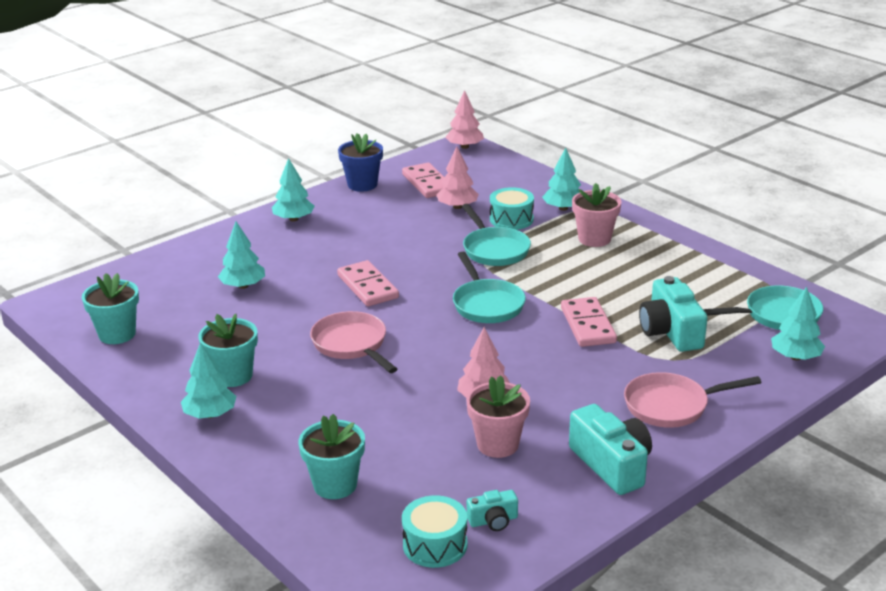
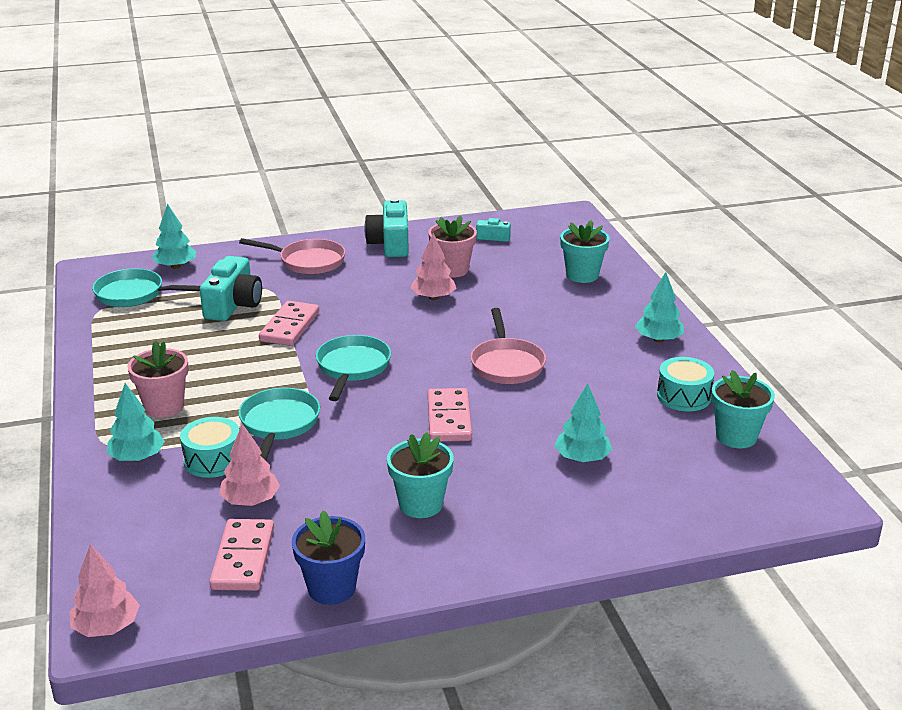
camera: 155 degrees left, 0 degrees up
(233, 376) = (628, 365): turquoise flower pot -> turquoise flower pot (420, 504)
(294, 219) = (470, 547): turquoise tree -> none
(435, 545) = (538, 236): turquoise drum -> turquoise drum (683, 396)

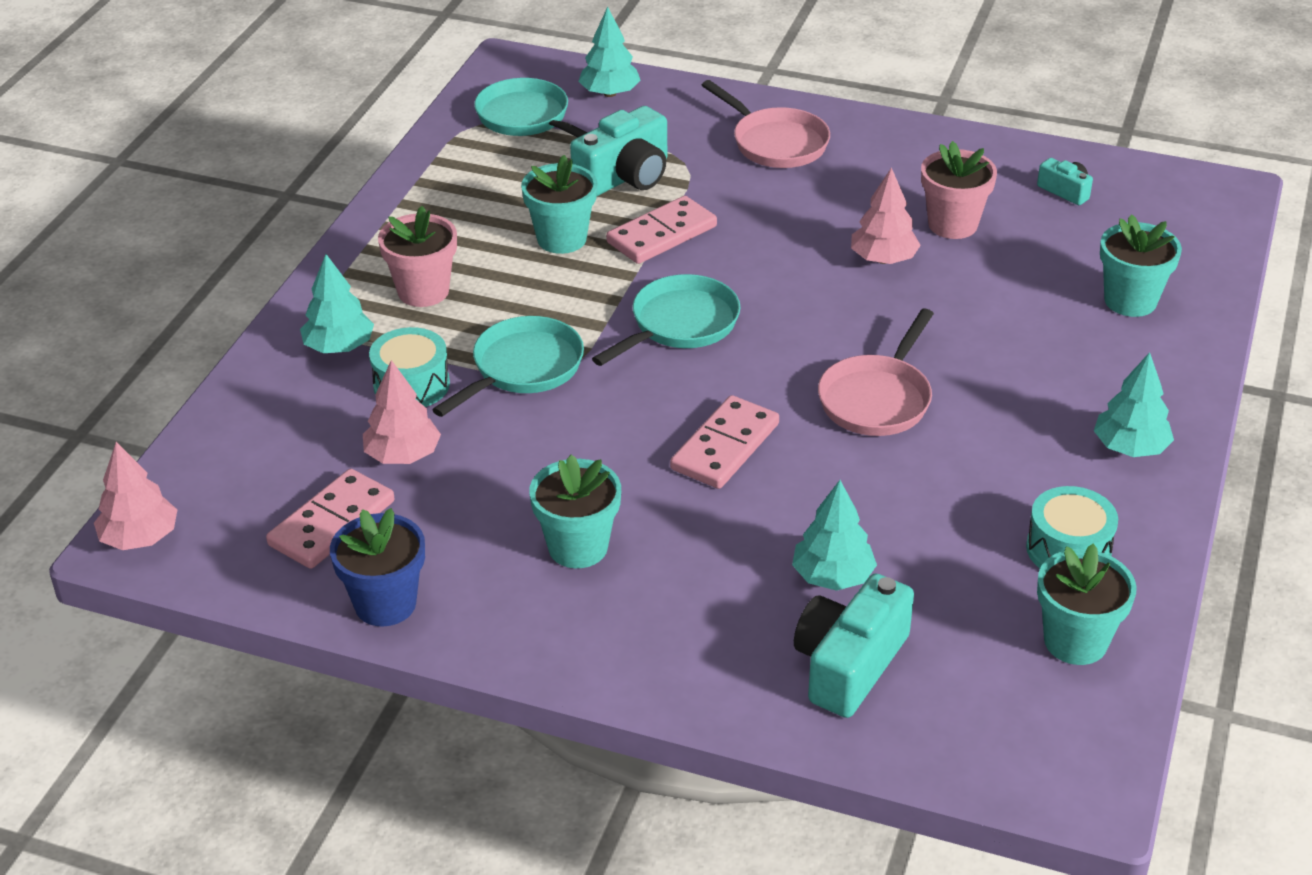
camera: 35 degrees right, 10 degrees up
(228, 349) = (562, 239): none -> turquoise flower pot
(390, 244) = (910, 152): turquoise camera -> turquoise camera (849, 664)

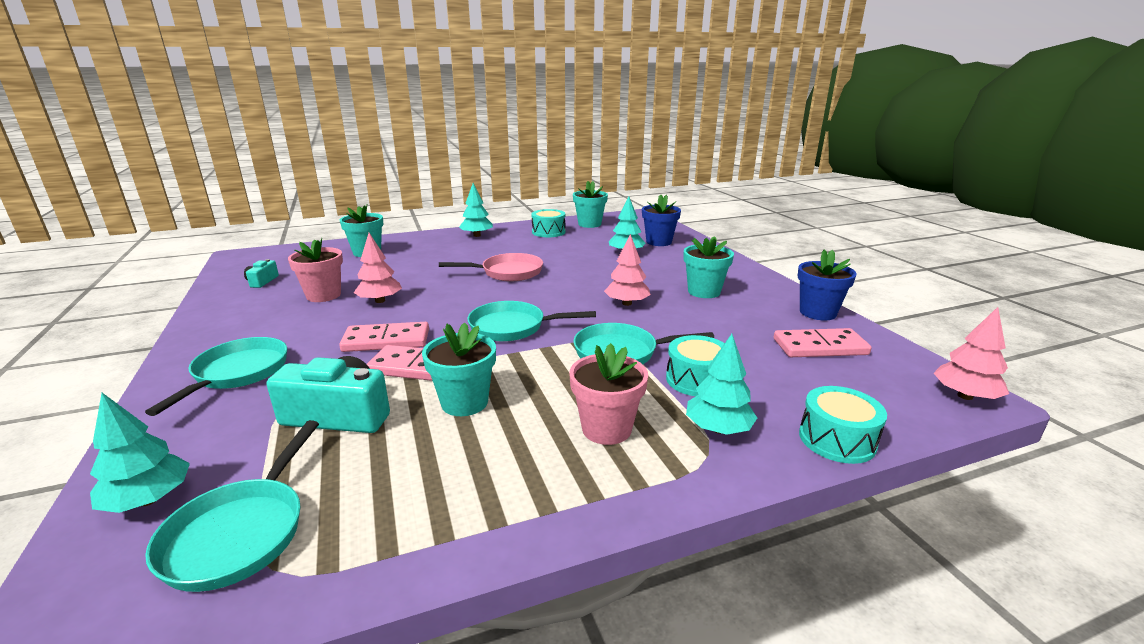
camera: 130 degrees left, 15 degrees down
(236, 399) = (837, 439): none -> turquoise drum
(403, 455) = (745, 353): pink tree -> pink tree (626, 303)
(725, 446) = (590, 288): pink domino -> pink domino (386, 341)
(775, 143) = (237, 373): pink pan -> turquoise pan
(849, 664) = (659, 242): turquoise camera -> blue flower pot

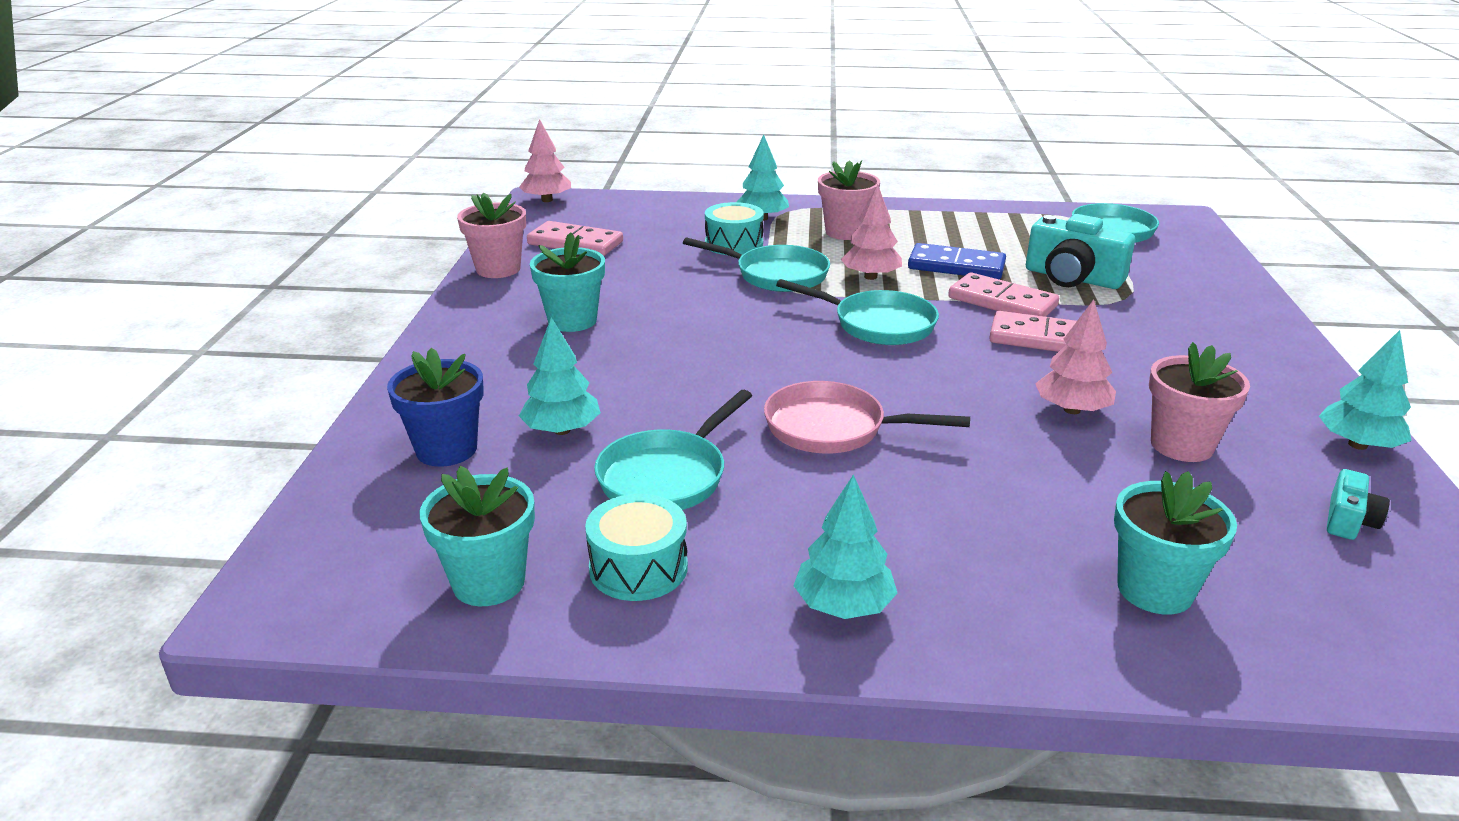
camera: 155 degrees left, 5 degrees up
(149, 500) = (1191, 256): turquoise tree -> turquoise tree (1357, 444)
(237, 373) = (1211, 334): turquoise pan -> turquoise pan (667, 476)
(464, 402) = (956, 266): turquoise flower pot -> blue domino
(626, 303) = (700, 326): pink tree -> pink tree (870, 277)
(817, 313) = (498, 269): blue flower pot -> pink flower pot
(837, 439) = (689, 201): turquoise drum -> none

